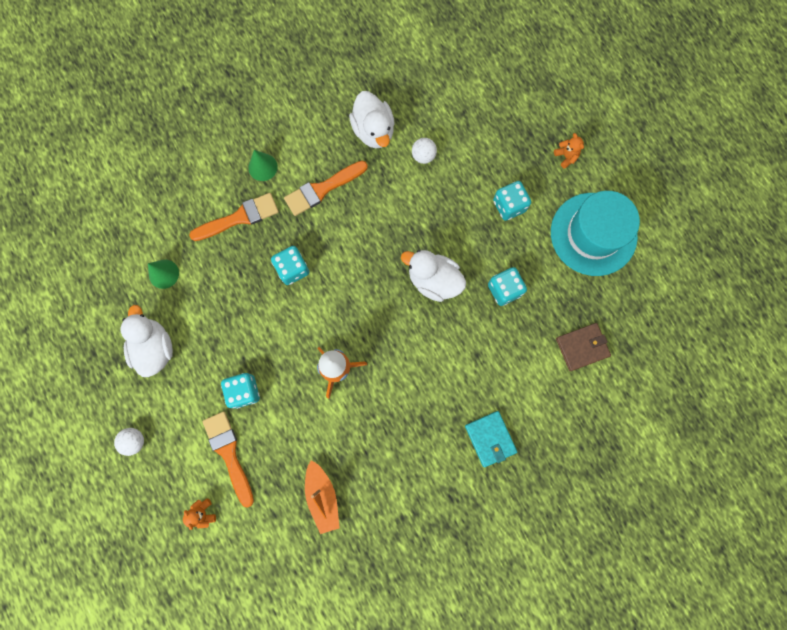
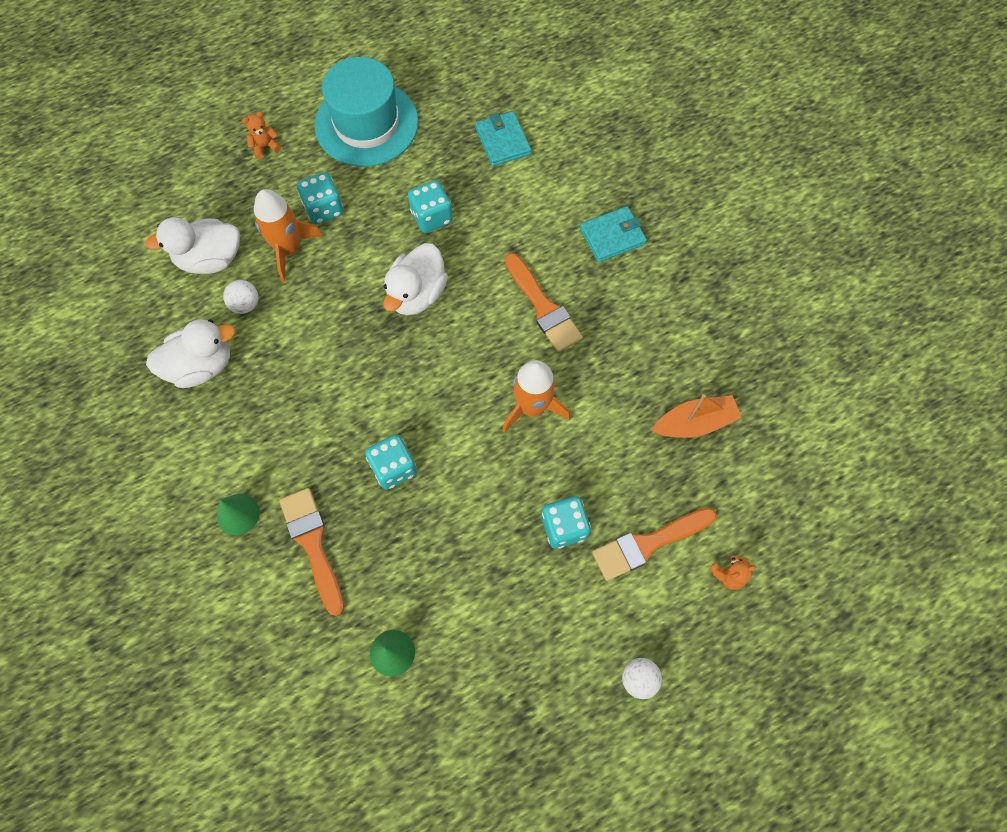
camera: 90 degrees left, 10 degrees down
(154, 348) = (504, 659): white duck -> white duck (210, 259)
(322, 189) = (280, 431): orange brush -> orange brush (543, 307)
(471, 183) = (289, 249): none -> orange rocket
(582, 347) = (503, 141): brown wallet -> turquoise wallet

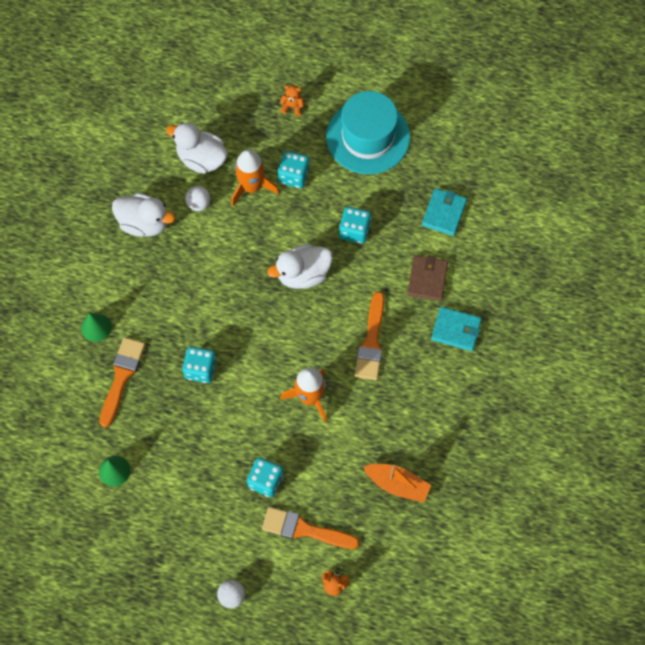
camera: 40 degrees right, 0 degrees up
(542, 210) = (427, 279): none -> brown wallet

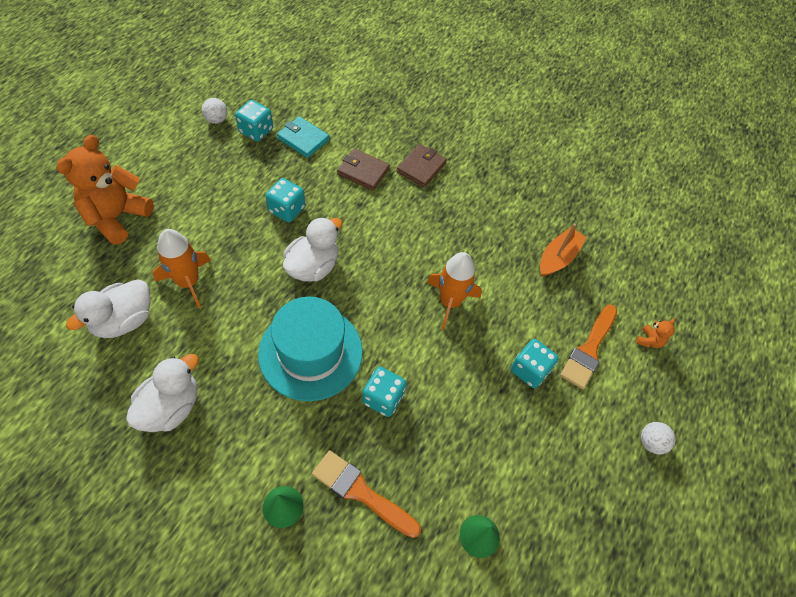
camera: 80 degrees left, 10 degrees down
(198, 203) = (179, 340): white ball -> white ball (216, 120)
(292, 107) = (117, 217): orange teddy bear -> orange teddy bear, size x2.43
(294, 176) = (198, 240): turquoise dice -> turquoise dice (256, 131)
(303, 274) = (313, 266): white duck -> white duck turned 135 degrees counterclockwise
(368, 137) = (191, 168): turquoise hat -> turquoise hat (310, 352)
(371, 342) = (409, 233): orange brush -> none
(456, 330) = (421, 167): turquoise wallet -> brown wallet

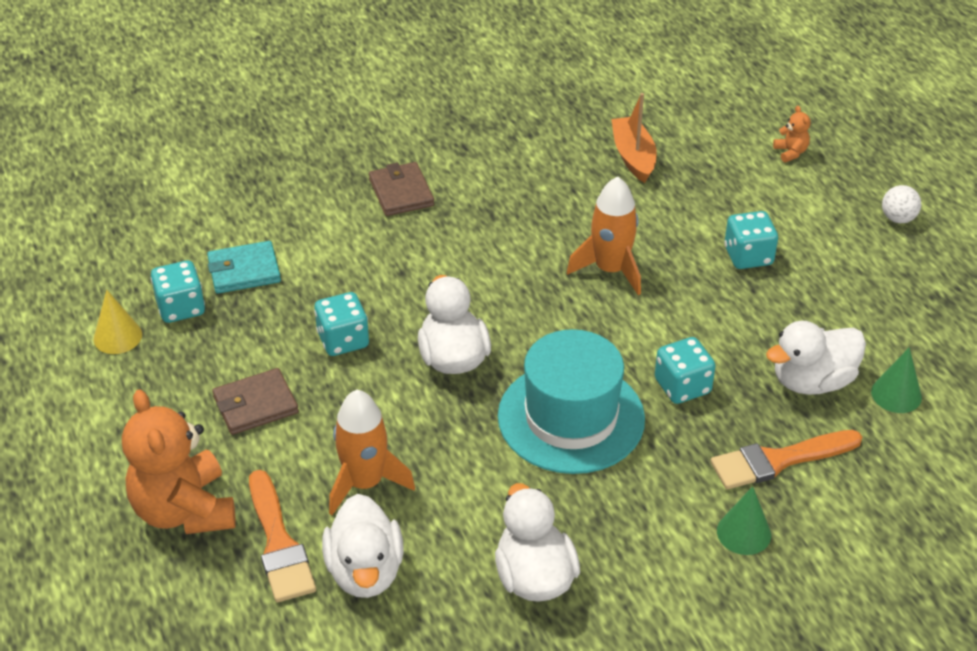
camera: 45 degrees left, 15 degrees down
(216, 120) = (117, 336): white ball -> yellow cone
(363, 171) = (354, 244): brown wallet -> brown wallet (255, 405)
(448, 473) = (812, 381): none -> white duck
(589, 349) = (763, 200): orange brush -> orange brush (279, 543)

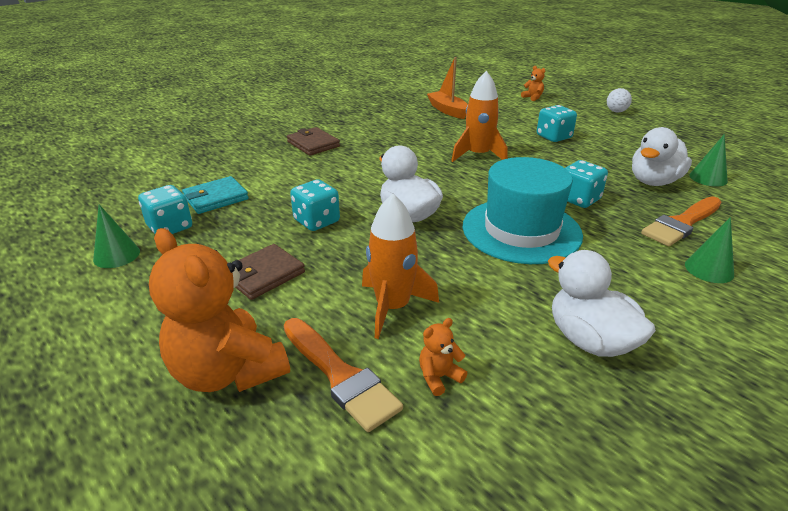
camera: 20 degrees left, 10 degrees down
(117, 336) = (116, 255): yellow cone -> green cone
(365, 571) = (439, 377): white duck -> orange teddy bear

